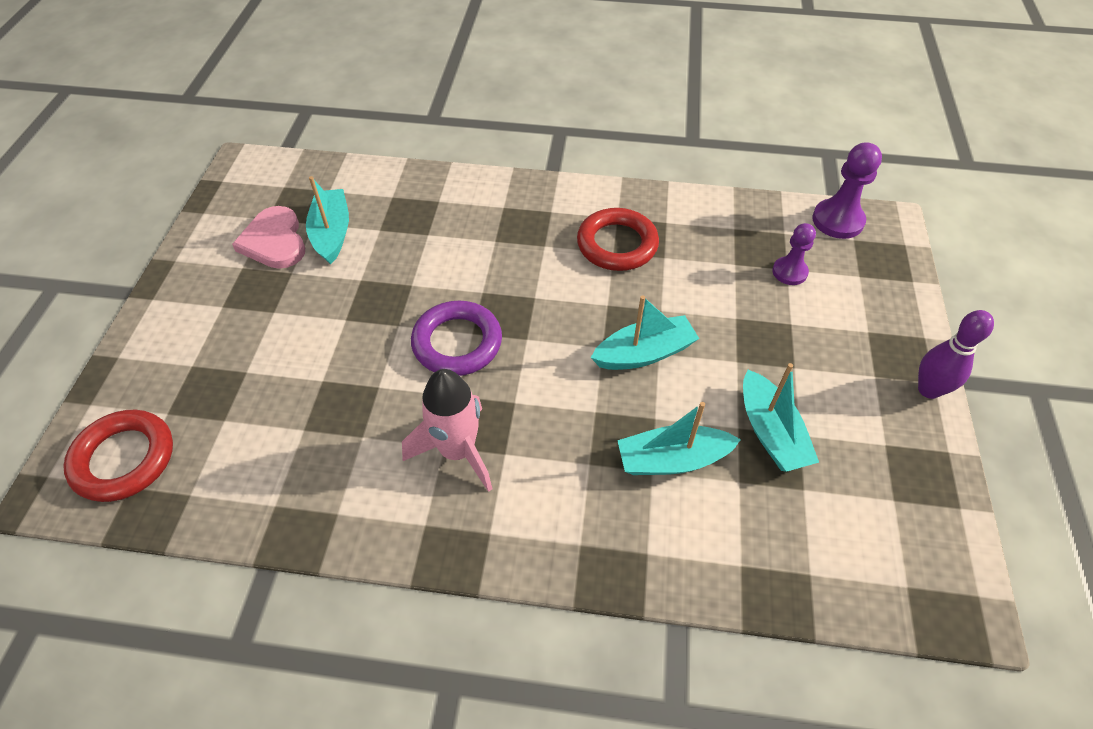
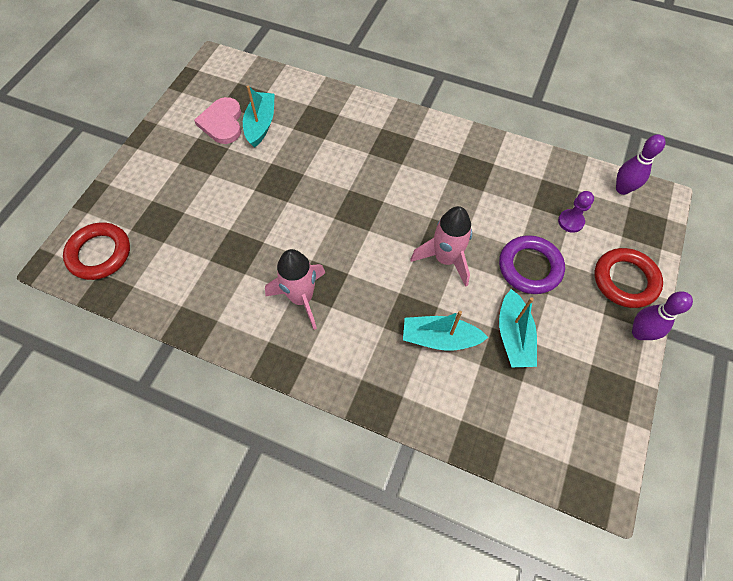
camera: 15 degrees right, 10 degrees up
(457, 343) = (322, 223): purple ring -> purple ring (529, 267)
(617, 244) = (452, 173): red ring -> red ring (625, 280)
(644, 353) = (445, 259): turquoise boat -> pink rocket
(837, 221) = (622, 189): purple pawn -> purple bowling pin

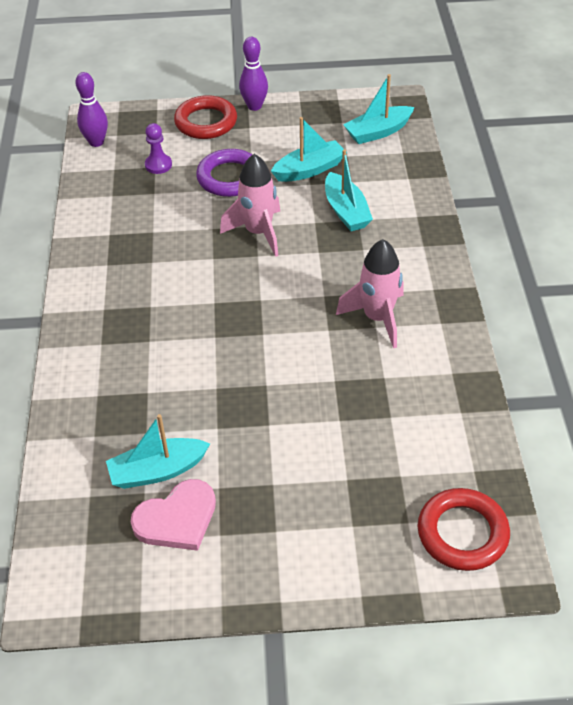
camera: 115 degrees left, 15 degrees down
(550, 432) = (378, 132): none -> turquoise boat

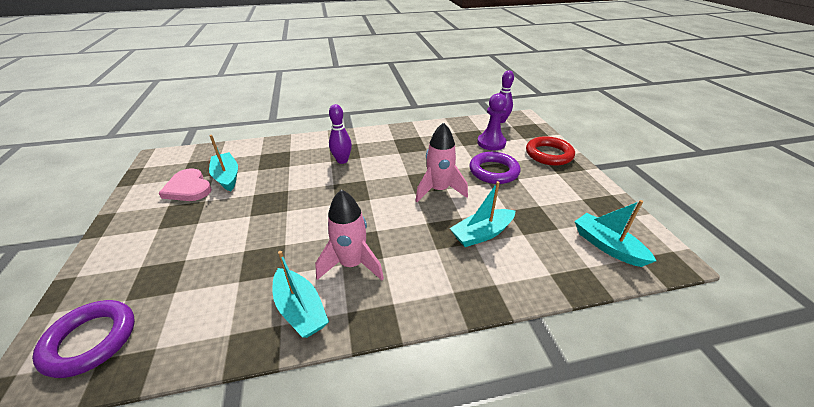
camera: 80 degrees right, 10 degrees down
(158, 165) = (491, 143): purple pawn -> purple pawn, size x1.54
(254, 106) = (585, 172): purple bowling pin -> purple bowling pin (342, 160)
(309, 170) = (525, 208): turquoise boat -> turquoise boat (300, 310)
(462, 533) = (91, 340): red ring -> purple ring

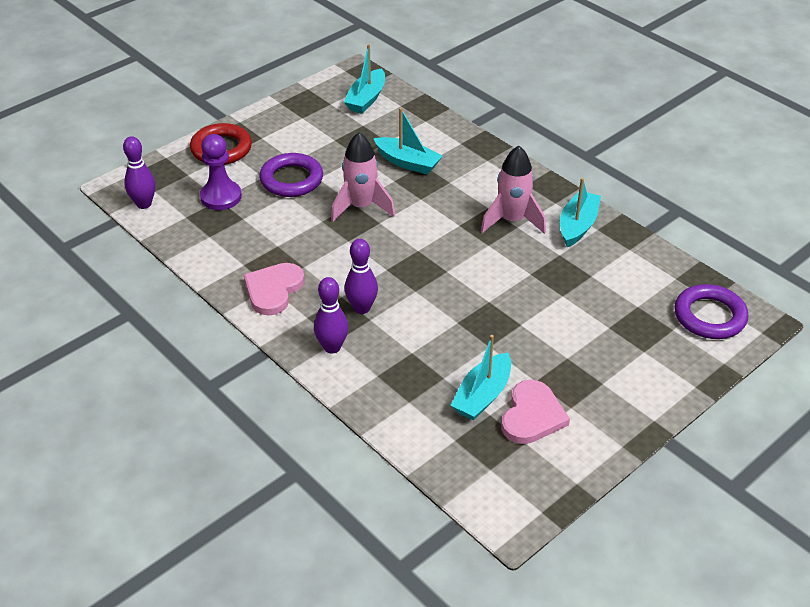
camera: 120 degrees left, 5 degrees up
(326, 144) = (332, 347): none -> purple bowling pin
(389, 139) = (273, 290): none -> pink heart

